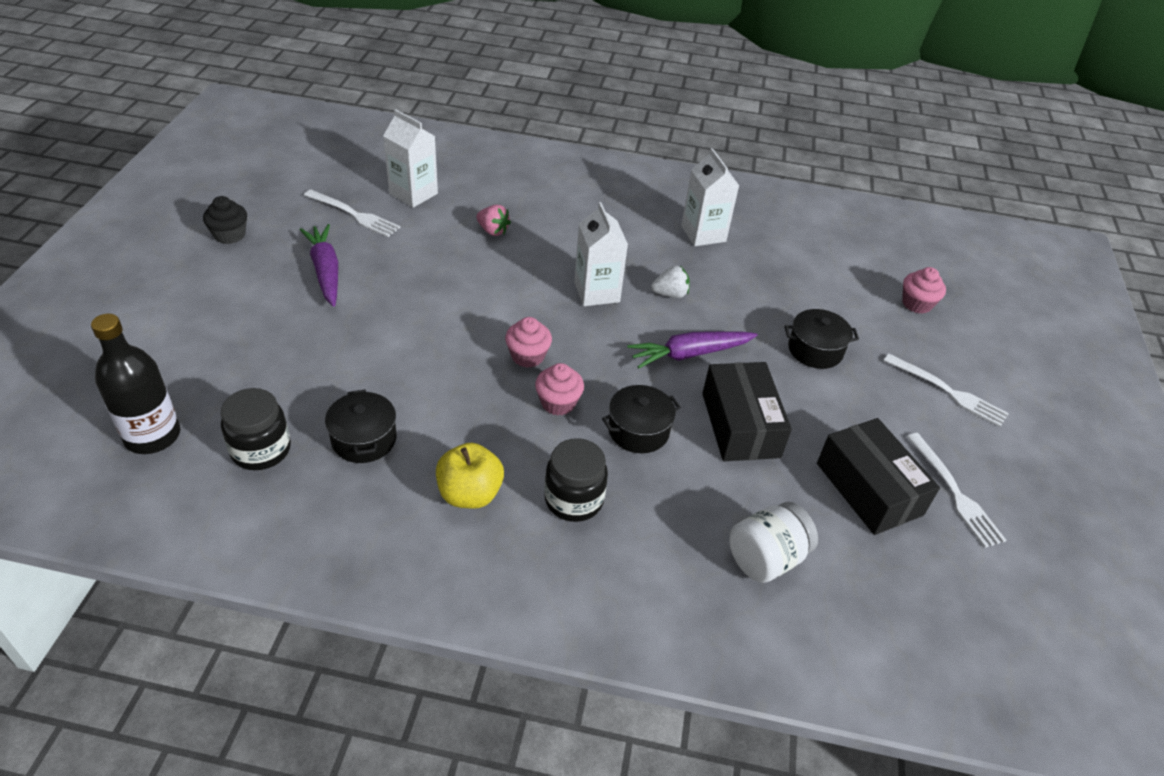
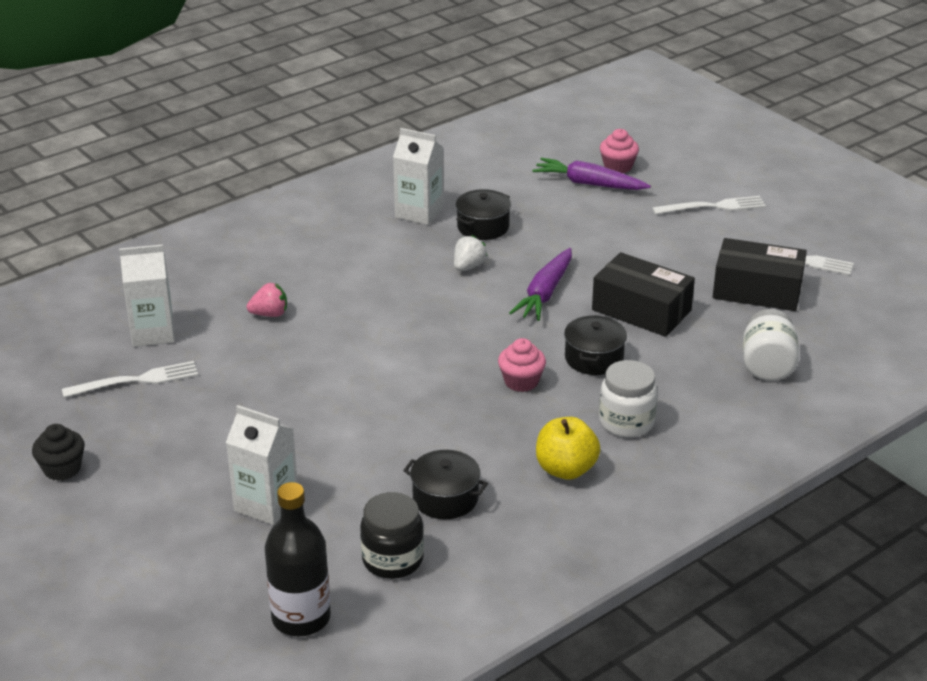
camera: 45 degrees left, 10 degrees down
(325, 271) = (199, 432): purple carrot -> purple carrot (589, 184)
(528, 356) = (451, 371): pink cupcake -> none
(574, 499) = (626, 422): black jar -> white jar
(596, 292) = (420, 300): white carton -> white carton (266, 504)
(815, 350) = (609, 236): black pot -> black pot (483, 227)

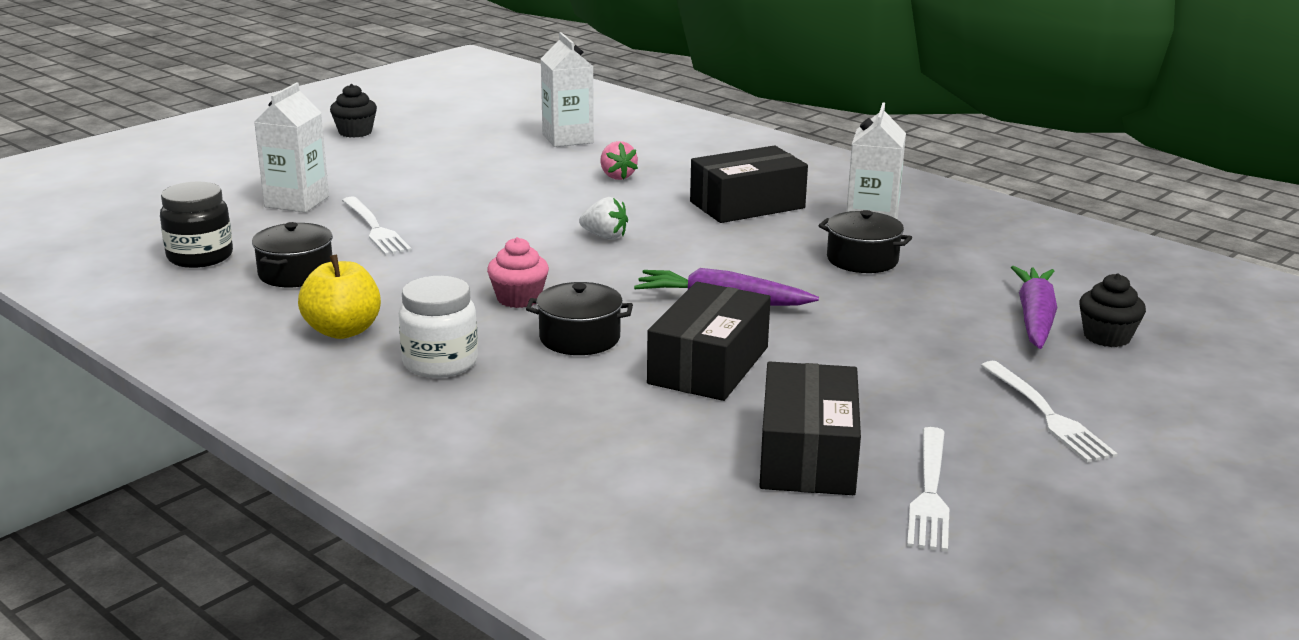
camera: 80 degrees right, 10 degrees down
(137, 380) = (489, 141): white fork -> white fork (375, 229)
(301, 618) = (128, 228): black bottle -> none
(361, 259) = (747, 205): none -> black box
(468, 266) = (762, 257): white strawberry -> white strawberry (605, 236)
(618, 166) = (1107, 337): pink cupcake -> black cupcake
(767, 366) = (594, 463): white jar -> none

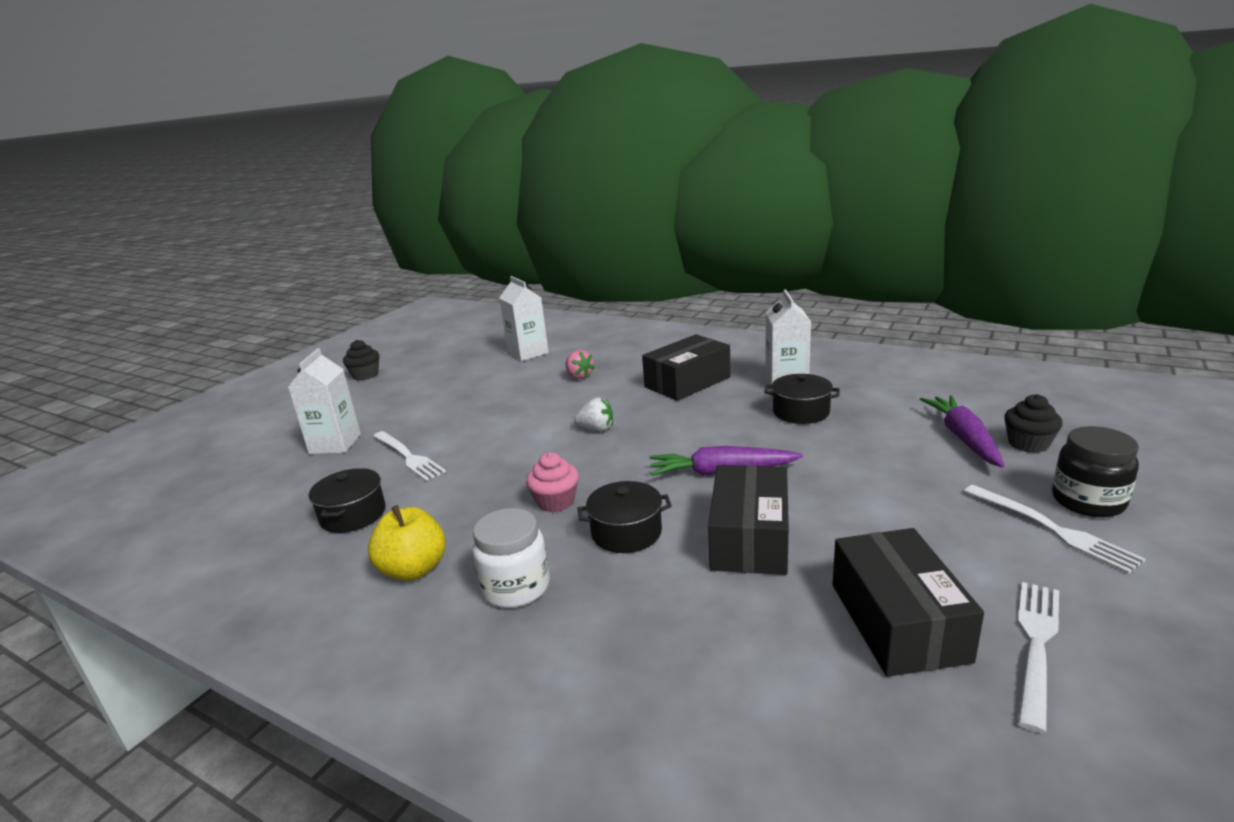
camera: 10 degrees left, 0 degrees up
(200, 257) = (262, 515): black jar -> black jar (1088, 501)
(930, 494) = (1036, 644): white fork -> white fork turned 150 degrees counterclockwise

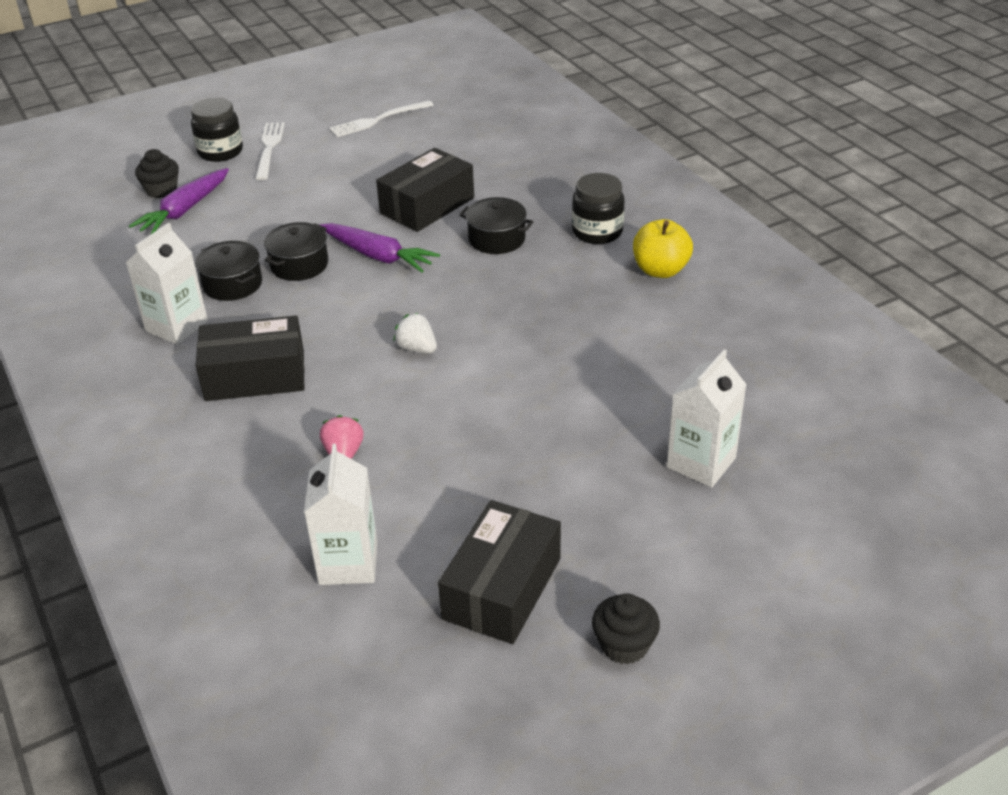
camera: 150 degrees left, 15 degrees up
(353, 515) = (697, 341): black pot -> black pot (299, 265)
(409, 457) = (622, 397): white fork -> none
(516, 587) = (597, 232): white jar -> black jar
(555, 502) = (523, 283): pink cupcake -> none
(898, 621) = (417, 145): black box -> black box (502, 588)

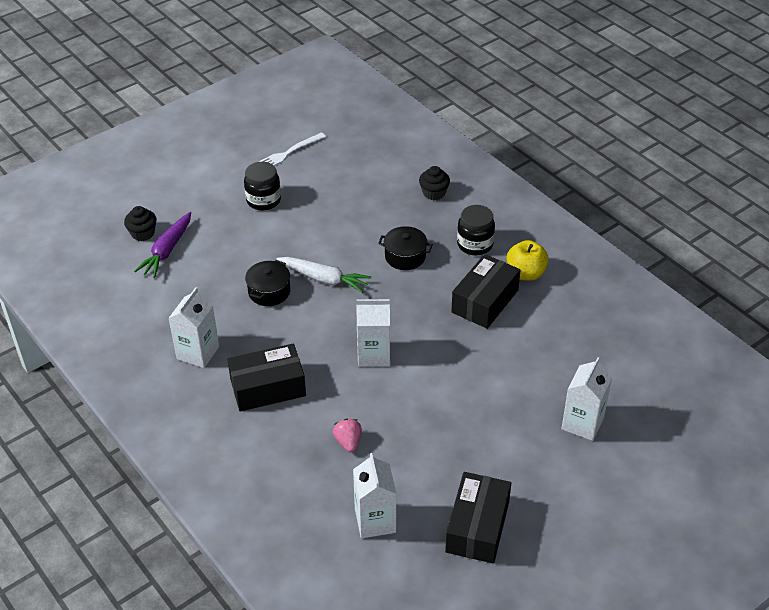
camera: 10 degrees left, 5 degrees up
(220, 152) = (175, 193): black jar -> black jar (263, 200)
(232, 284) = (226, 313): black pot -> none
(269, 148) = (212, 187): white fork -> none
(378, 256) = (324, 279): purple carrot -> white carrot
(417, 349) = (374, 354): white strawberry -> white carton
(427, 205) = (347, 231): black box -> black box (485, 301)
(624, 645) = (561, 555): black cupcake -> black cupcake (434, 193)

